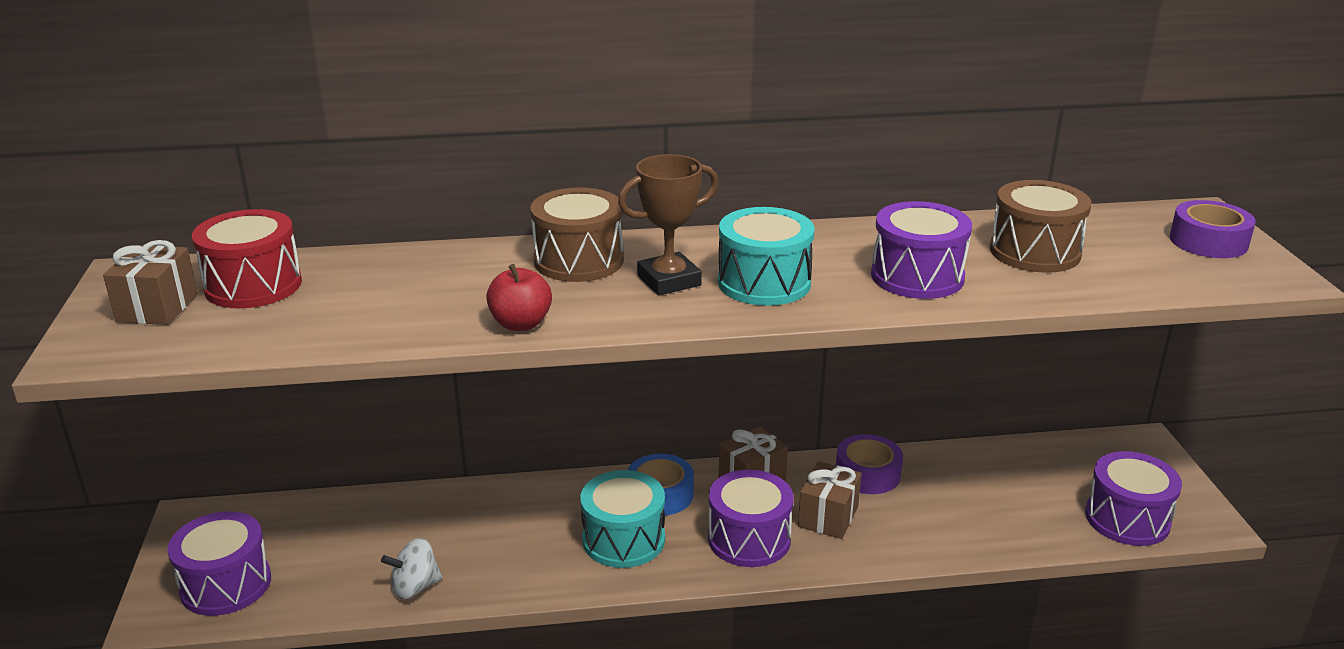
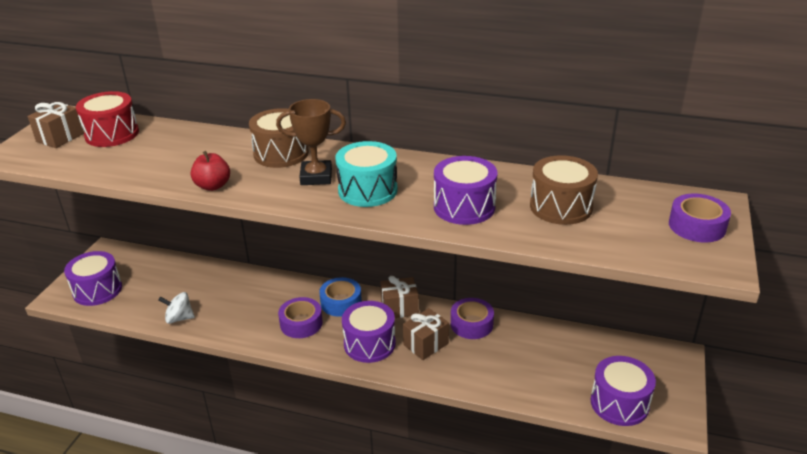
camera: 25 degrees right, 5 degrees up
(623, 539) = (301, 323): turquoise drum -> purple tape

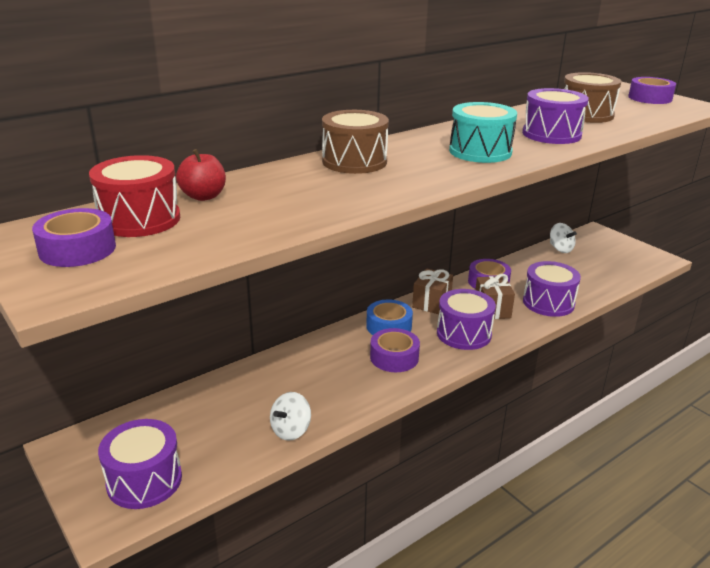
camera: 55 degrees left, 5 degrees down
(60, 137) = (77, 249): brown gift -> purple tape
(213, 186) = (374, 199): red apple -> red apple (203, 196)
(316, 177) = (426, 161): brown trophy -> none
(598, 344) = (560, 249): none -> white spinning top
(619, 403) = (627, 267): purple drum -> purple drum (548, 303)

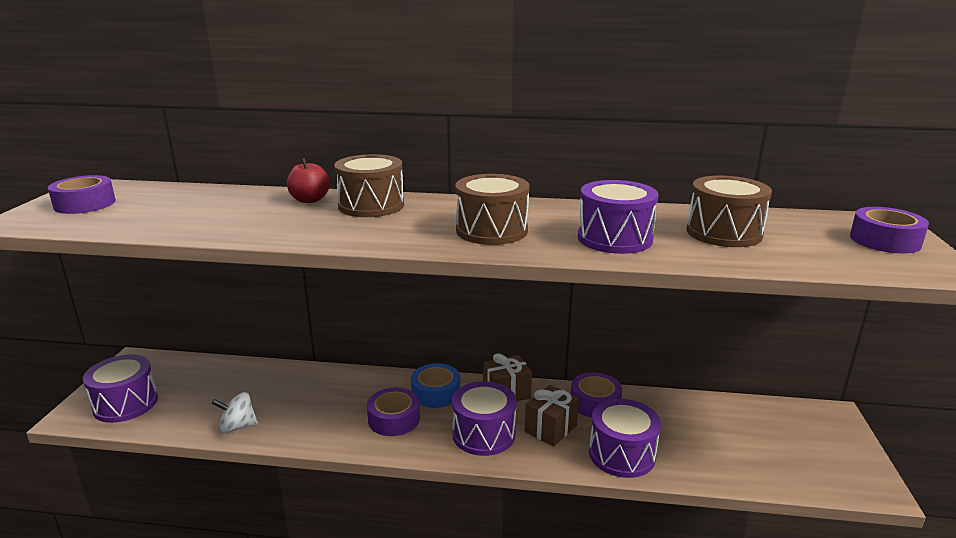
camera: 45 degrees right, 5 degrees down
(139, 219) = (153, 198): red drum -> none
(203, 196) = (219, 197): red apple -> red apple (310, 200)
(480, 151) = (491, 230): turquoise drum -> brown drum
(560, 249) = (744, 410): white spinning top -> none

